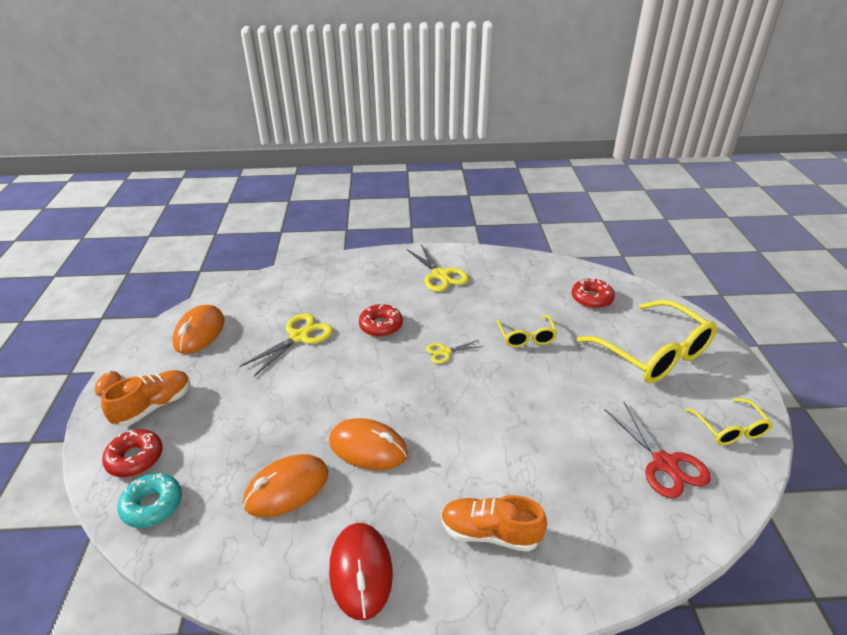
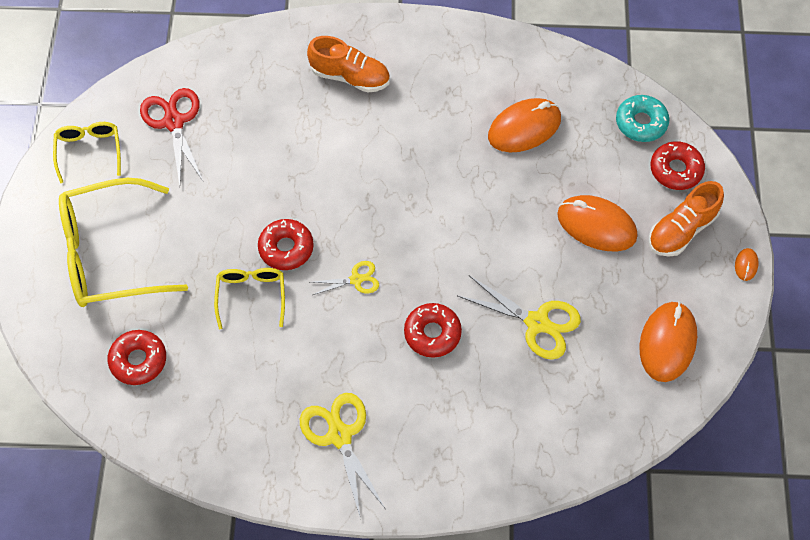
camera: 175 degrees left, 25 degrees up
(299, 337) = (537, 323): yellow scissors -> yellow scissors turned 105 degrees counterclockwise
(361, 571) = (457, 57): red mouse -> none
(368, 448) = (450, 162): orange mouse -> orange mouse (596, 225)
(509, 368) = (286, 248): none -> red donut
(654, 354) = (109, 254): yellow glasses -> yellow glasses turned 75 degrees counterclockwise

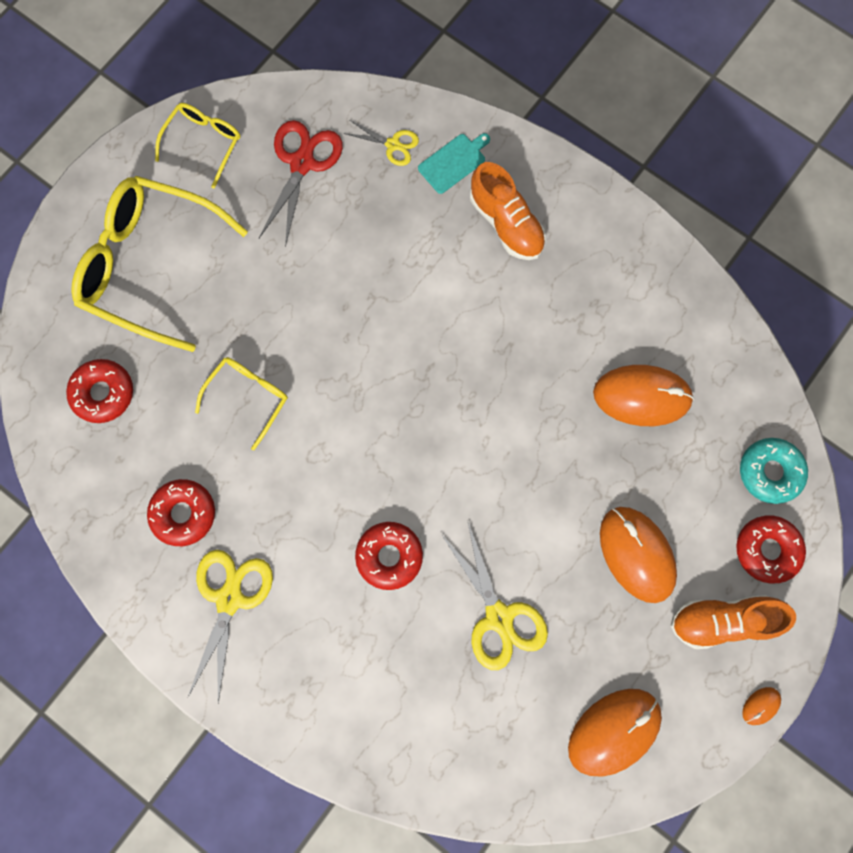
camera: 35 degrees right, 15 degrees up
(283, 60) = (453, 162): none -> turquoise cutting board
(286, 248) = (314, 370): red donut -> red donut (184, 513)
(356, 279) = (357, 448): yellow scissors -> yellow scissors (393, 145)

